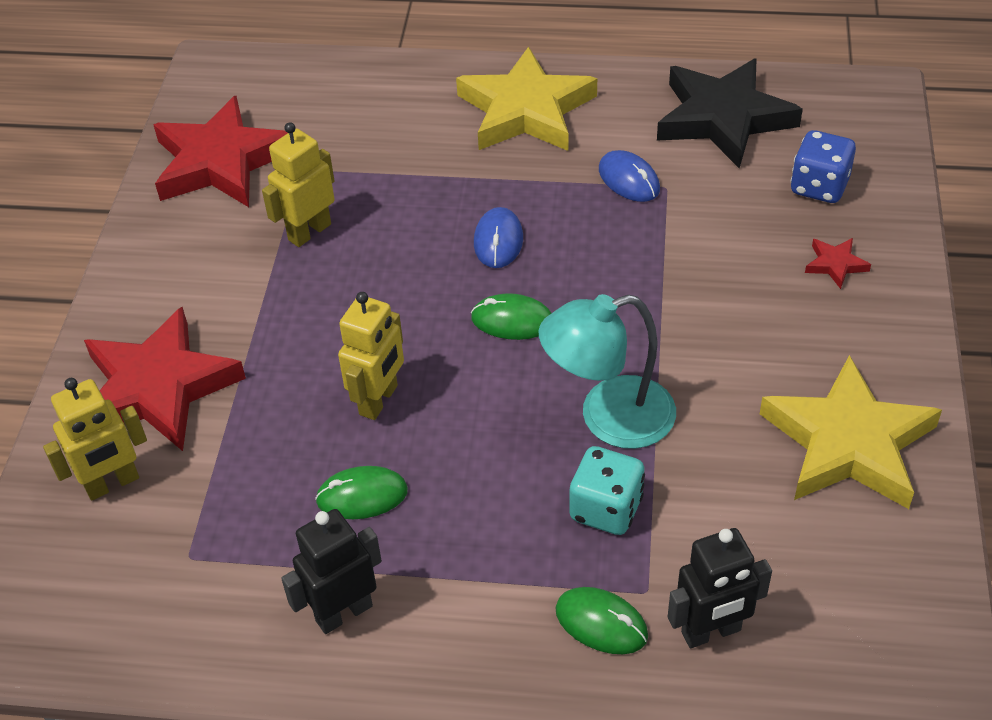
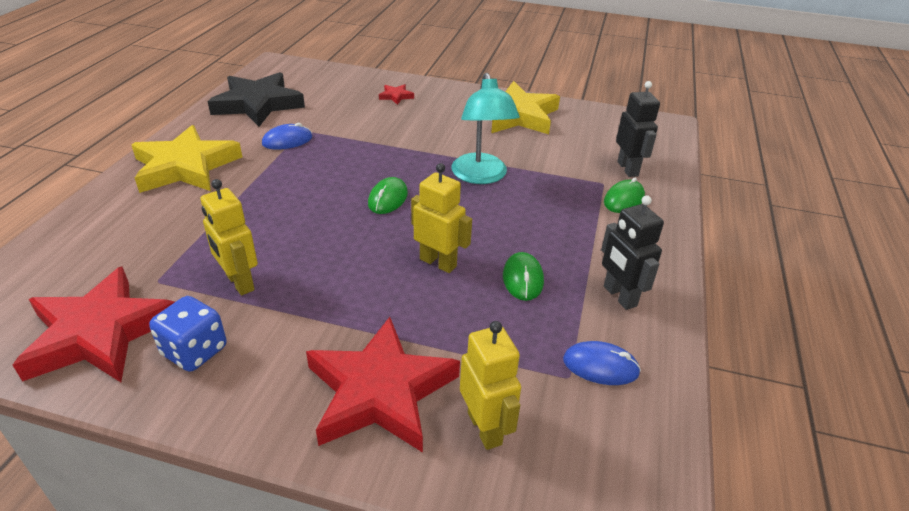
camera: 85 degrees left, 10 degrees down
(498, 241) = (310, 194): blue mouse -> blue mouse (600, 366)
(606, 509) = (547, 187): turquoise dice -> none
(819, 186) = (336, 90): blue dice -> blue dice (195, 351)

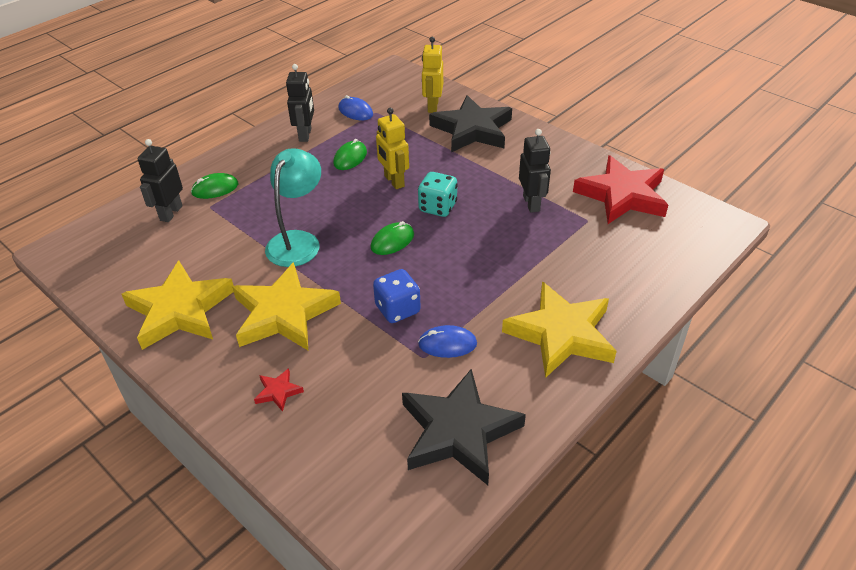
camera: 150 degrees left, 5 degrees up
(195, 351) = (565, 171): blue dice -> blue dice (397, 309)
(239, 282) = (531, 203): yellow robot -> black robot
(361, 245) = (437, 207): none -> turquoise dice
(380, 391) = (472, 130): red star -> black star
(436, 129) = (284, 313): none -> yellow star

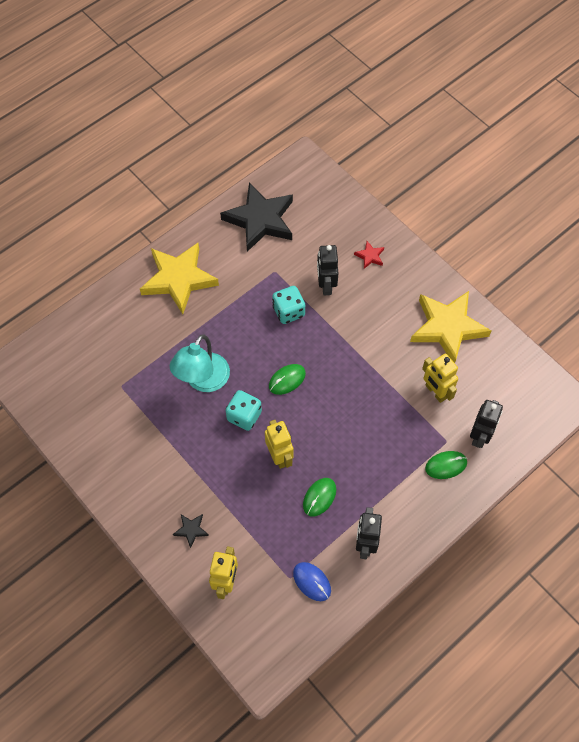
camera: 175 degrees left, 20 degrees up
(212, 245) = (435, 392): none -> yellow robot
(284, 313) = (371, 317): yellow star -> none
(298, 241) = (365, 389): turquoise lamp -> turquoise lamp (203, 381)
(397, 309) = (288, 311): blue dice -> turquoise dice
(447, 344) = (257, 279): blue mouse -> none
(472, 130) = (191, 530): black star -> black star, size x0.40
(531, 203) = (162, 411): black robot -> black robot (326, 285)
(622, 195) = (80, 412): red star -> none

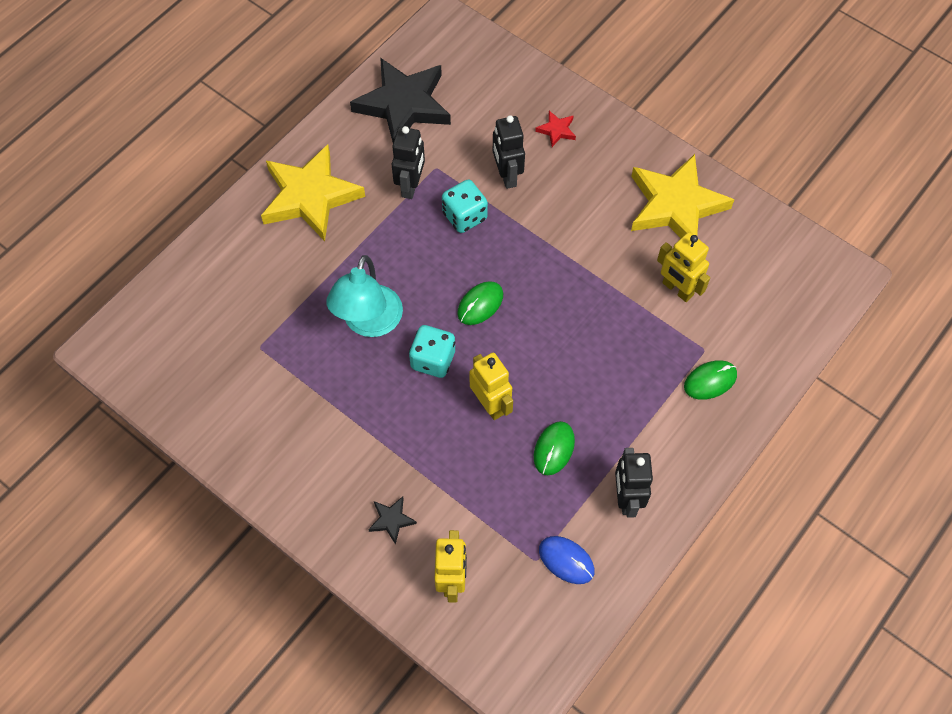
camera: 10 degrees left, 0 degrees up
(479, 436) = (745, 336): black robot -> black robot (411, 186)

